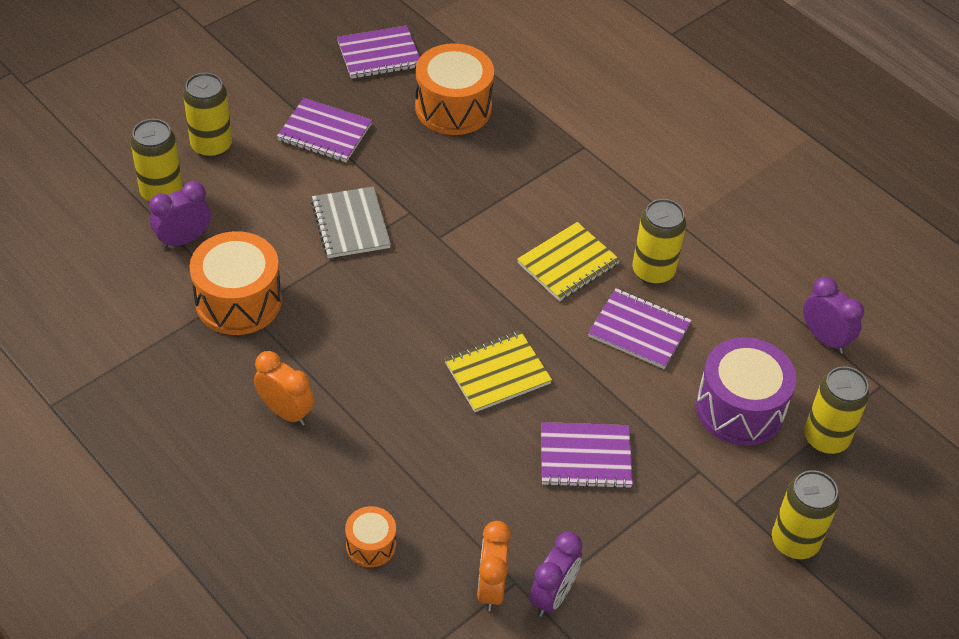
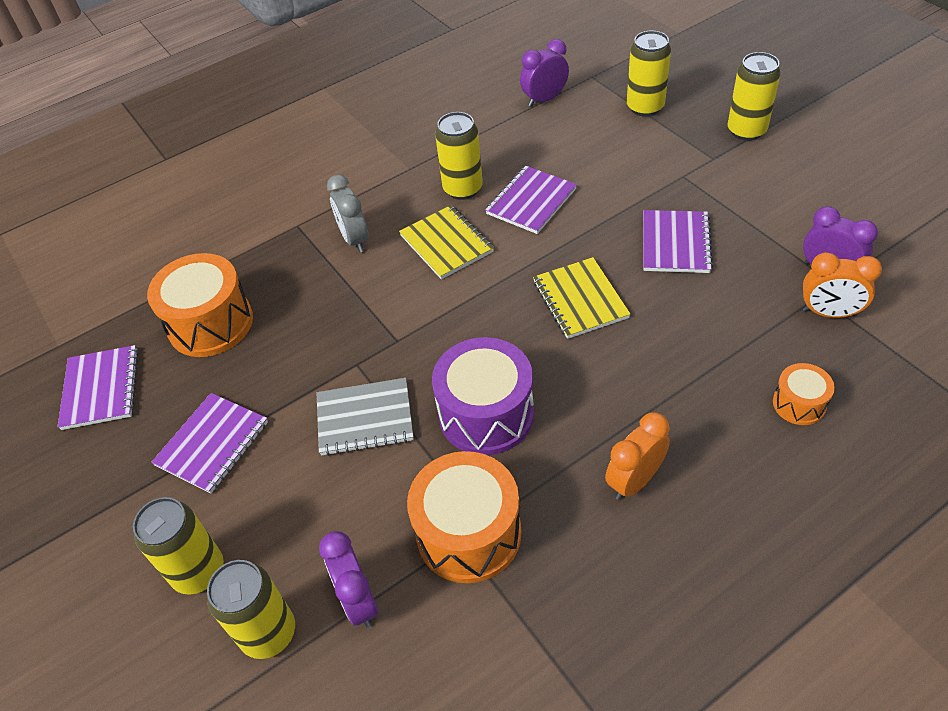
camera: 75 degrees left, 0 degrees up
(568, 192) = (354, 239): none -> grey clock
(740, 408) = (617, 149): purple drum -> purple drum (486, 414)

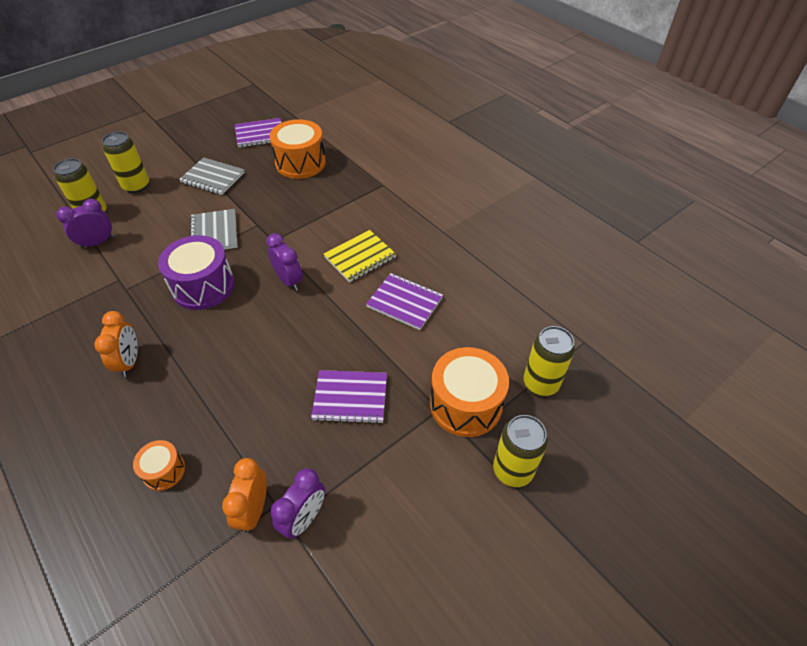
camera: 80 degrees right, 0 degrees up
(212, 444) = (213, 178): purple notebook -> grey notebook
(354, 239) = (367, 212): grey clock -> none
(463, 189) = (419, 262): yellow can -> none
(468, 533) = (121, 283): orange drum -> orange drum (465, 404)
(544, 99) = (541, 308): purple clock -> purple clock (289, 281)
(580, 300) = (295, 333): yellow notebook -> none
(634, 481) = (129, 362): orange clock -> orange clock turned 45 degrees clockwise

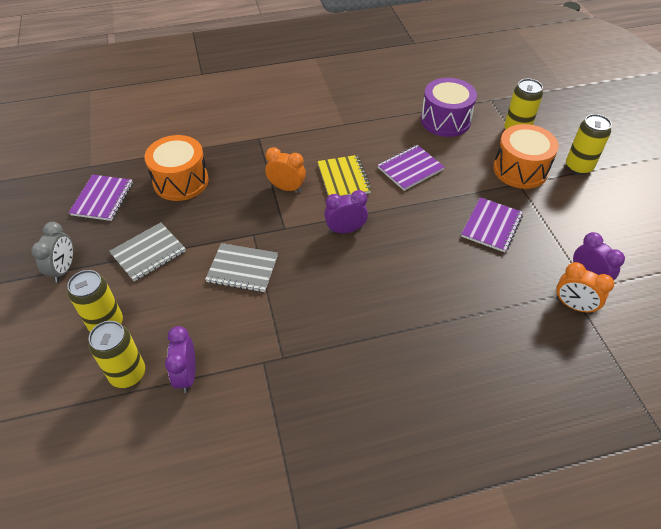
camera: 65 degrees left, 0 degrees up
(129, 362) = (388, 367): orange clock -> orange clock (286, 188)
(164, 471) = (521, 357): orange drum -> none
(181, 147) = (63, 269): none -> grey clock
(203, 286) = (316, 292): purple drum -> purple drum (445, 120)

